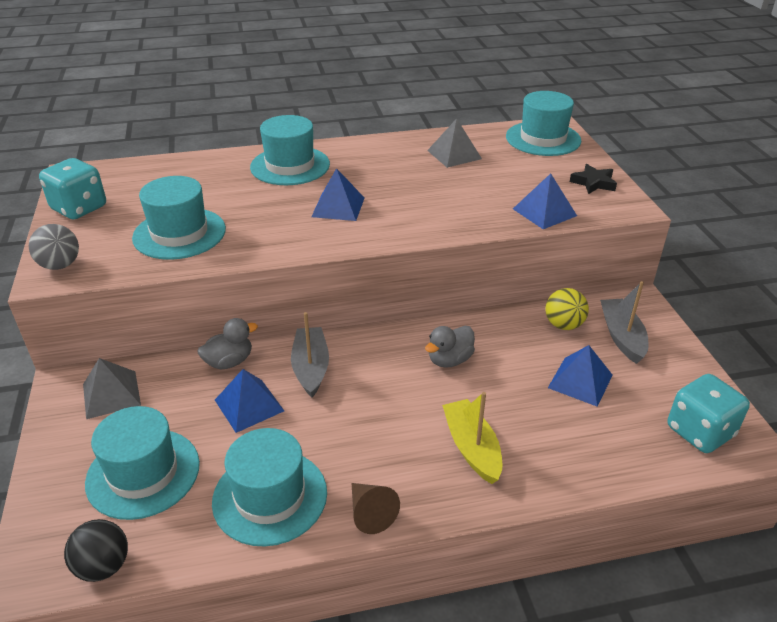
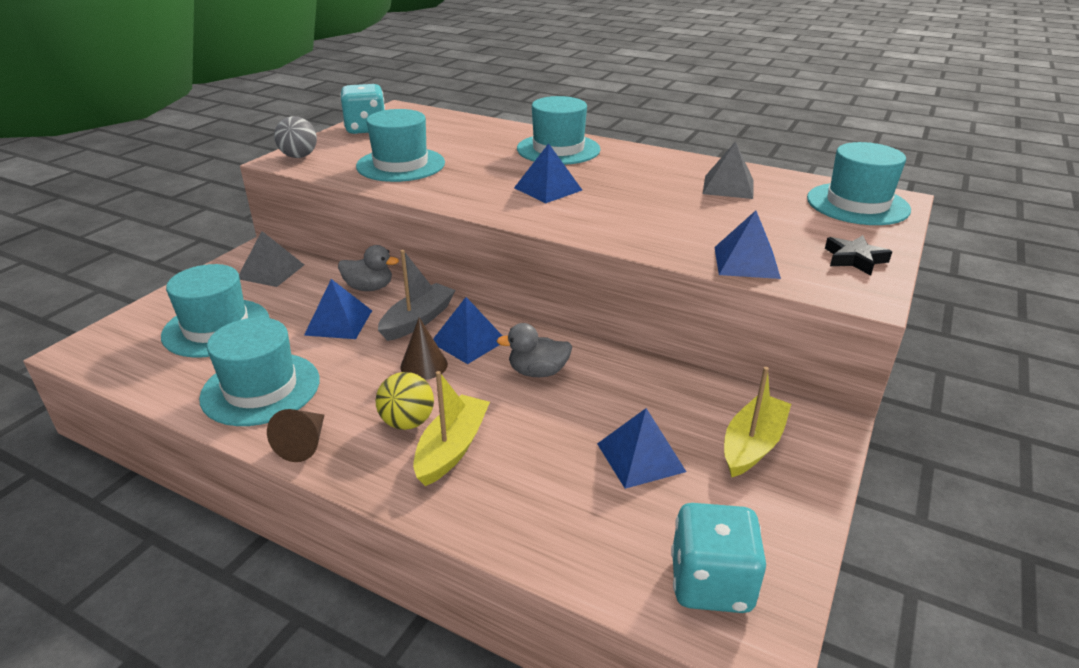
camera: 40 degrees right, 5 degrees down
(103, 566) = (117, 368): black ball -> none
(367, 401) = (424, 365): none -> brown cone
(372, 363) = (468, 341): none -> blue pyramid
(563, 325) = (698, 401): yellow ball -> yellow ball (407, 422)
(621, 336) = (752, 444): grey boat -> yellow boat

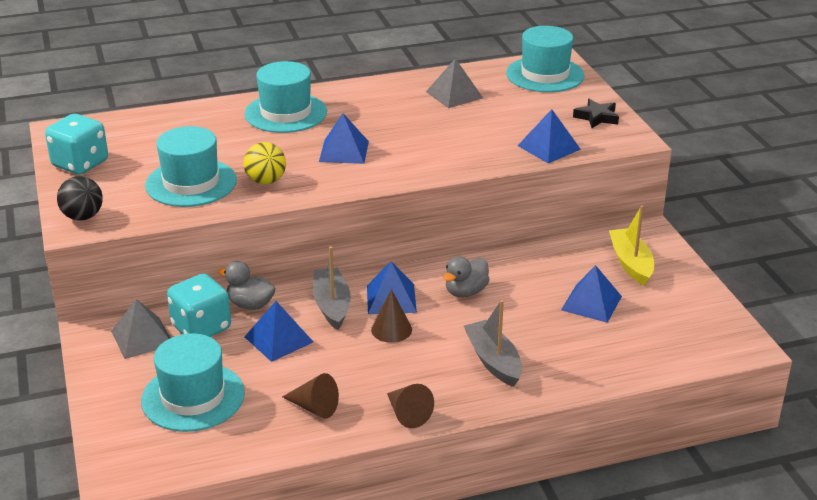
camera: 45 degrees left, 0 degrees up
(261, 389) = (314, 407): turquoise hat -> brown cone
(299, 156) = (83, 217): grey ball -> black ball
(369, 288) = (250, 304): grey duck -> grey duck turned 120 degrees counterclockwise
(407, 422) = (444, 365): yellow ball -> yellow ball (266, 181)
(452, 448) = (493, 361): yellow boat -> grey boat
(711, 583) = (700, 337): turquoise dice -> turquoise dice (201, 328)

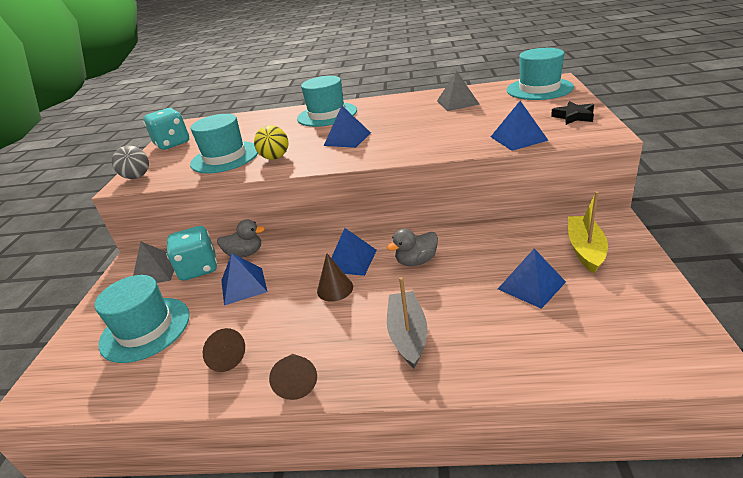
camera: 25 degrees right, 0 degrees up
(83, 217) = (137, 177): black ball -> grey ball
(250, 304) = (245, 254): grey duck -> grey duck turned 135 degrees clockwise
(332, 305) = (302, 261): grey boat -> none

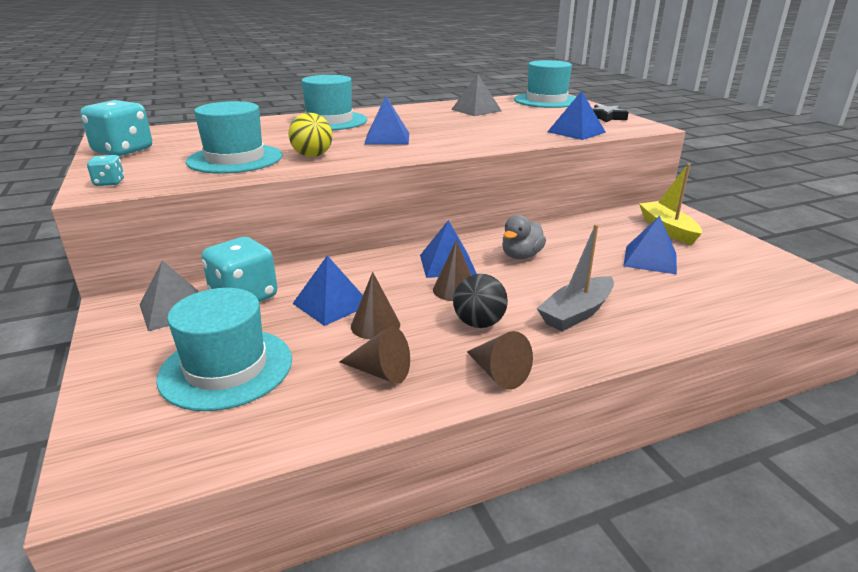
camera: 30 degrees left, 5 degrees down
(137, 177) = (109, 183): grey ball -> turquoise dice
(245, 254) = (299, 275): grey duck -> none
(254, 312) = (375, 325): none -> brown cone
(324, 327) = (479, 323): none -> black ball
(408, 334) = (576, 313): grey boat -> grey boat turned 105 degrees counterclockwise

